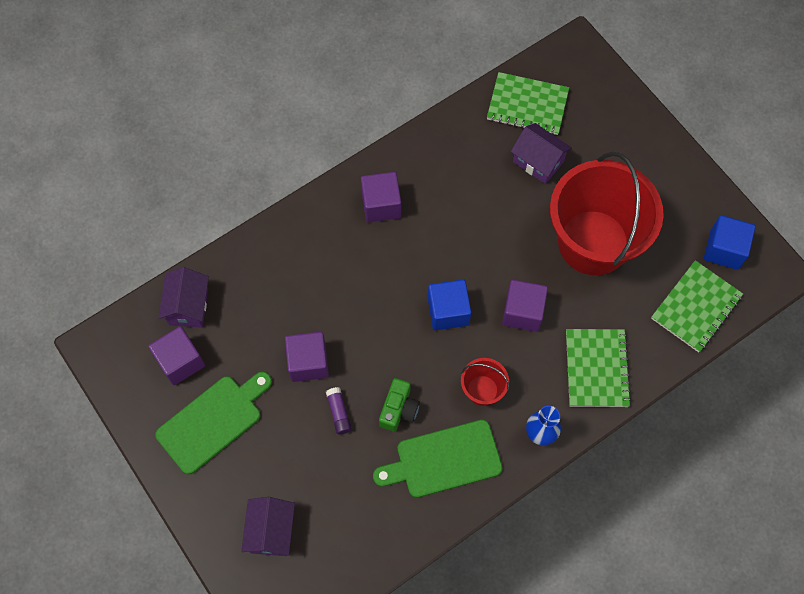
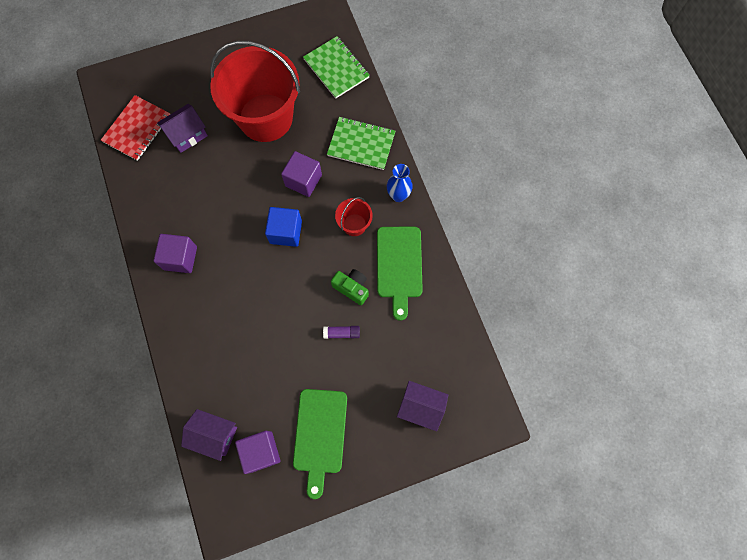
camera: 75 degrees left, 5 degrees up
(212, 421) = (320, 435): green cutting board -> green cutting board turned 150 degrees counterclockwise
(308, 362) = (294, 347): purple cube -> none
(527, 105) = (137, 129): green notebook -> red notebook
(724, 249) = (300, 38): blue cube -> none

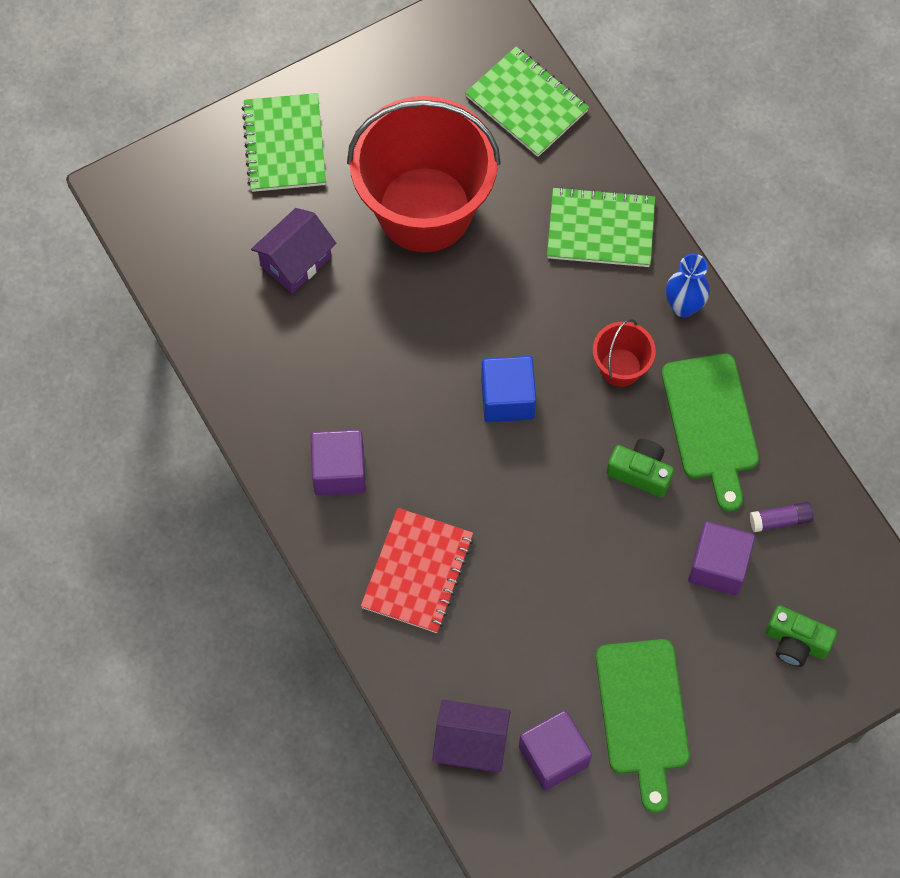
camera: 10 degrees left, 5 degrees down
(137, 129) = (205, 264): red notebook -> red notebook (417, 572)
(198, 70) = (284, 144): none -> green notebook
(303, 180) = (516, 307): purple cube -> purple cube (718, 566)
(342, 333) = (641, 548): purple glue stick -> purple glue stick (780, 520)
(420, 407) = (796, 642): purple house -> green camera

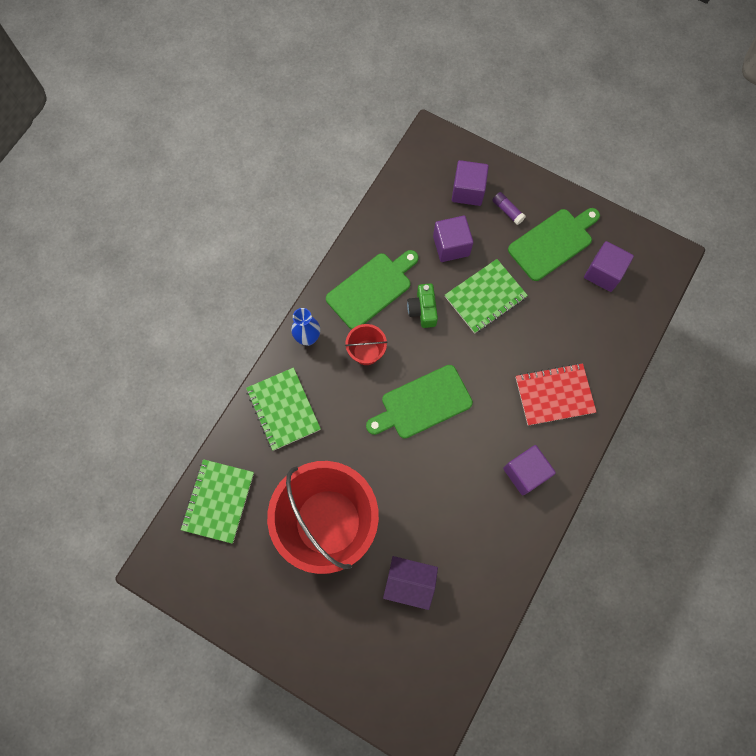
camera: 120 degrees left, 5 degrees up
(284, 144) = (331, 643): green notebook -> green notebook (485, 297)
(471, 743) = (625, 316): purple house -> none
(507, 398) = (422, 403): blue cube -> green cutting board
(780, 520) = (406, 229): purple glue stick -> purple glue stick (507, 211)
(796, 642) = (468, 191): green camera -> purple cube

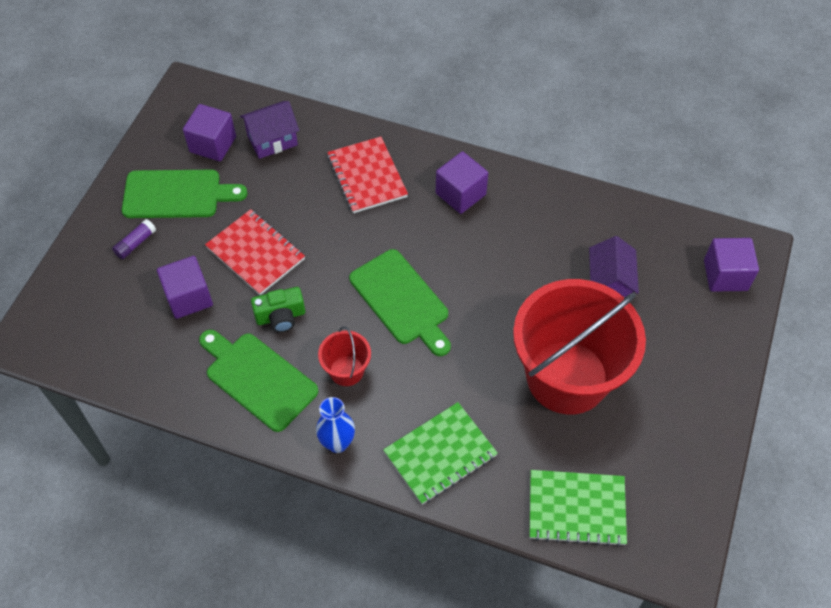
camera: 100 degrees left, 15 degrees down
(468, 191) = (108, 289): purple cube -> purple cube (725, 275)
(485, 297) = (255, 253): green notebook -> red notebook
(552, 242) = (177, 194): green cutting board -> green cutting board turned 135 degrees clockwise
(603, 321) = (272, 140): none -> purple house

